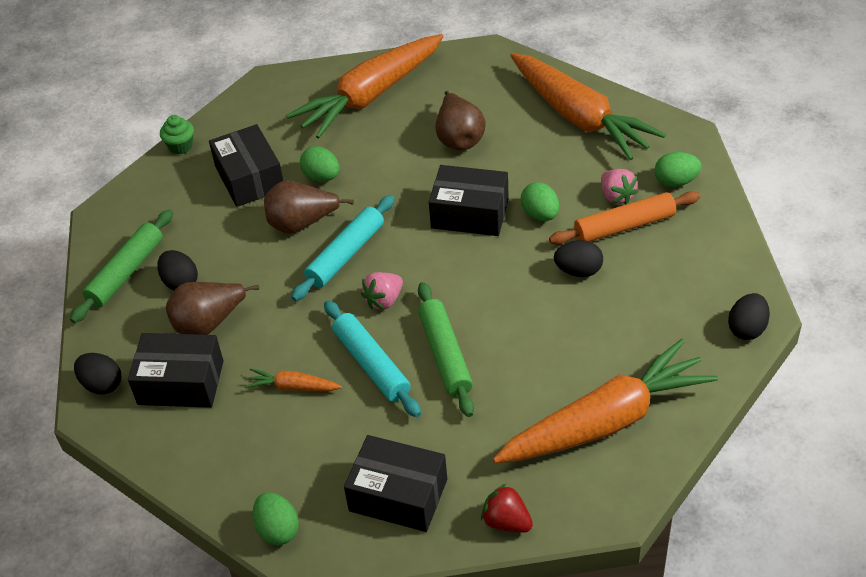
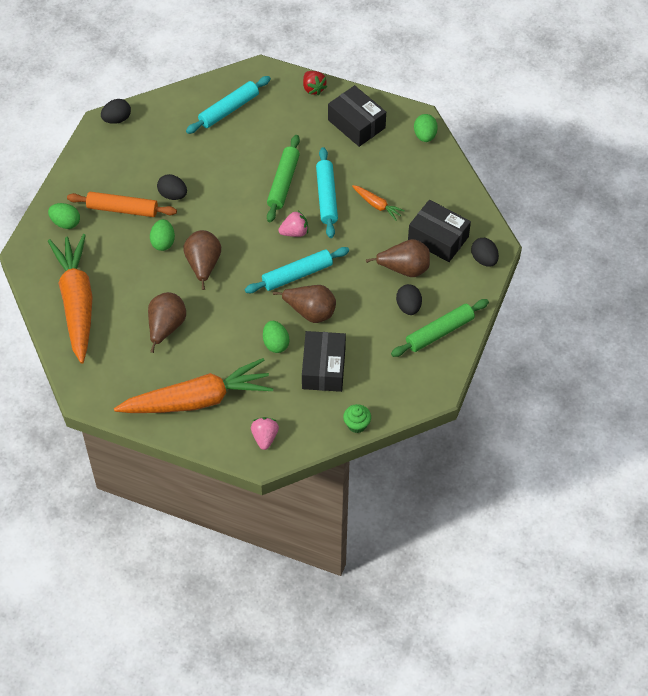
camera: 155 degrees left, 10 degrees up
(470, 213) = (203, 265): black box -> brown pear
(606, 421) = (229, 109): orange carrot -> turquoise rolling pin
(616, 196) = (108, 231): pink strawberry -> pink strawberry (265, 437)

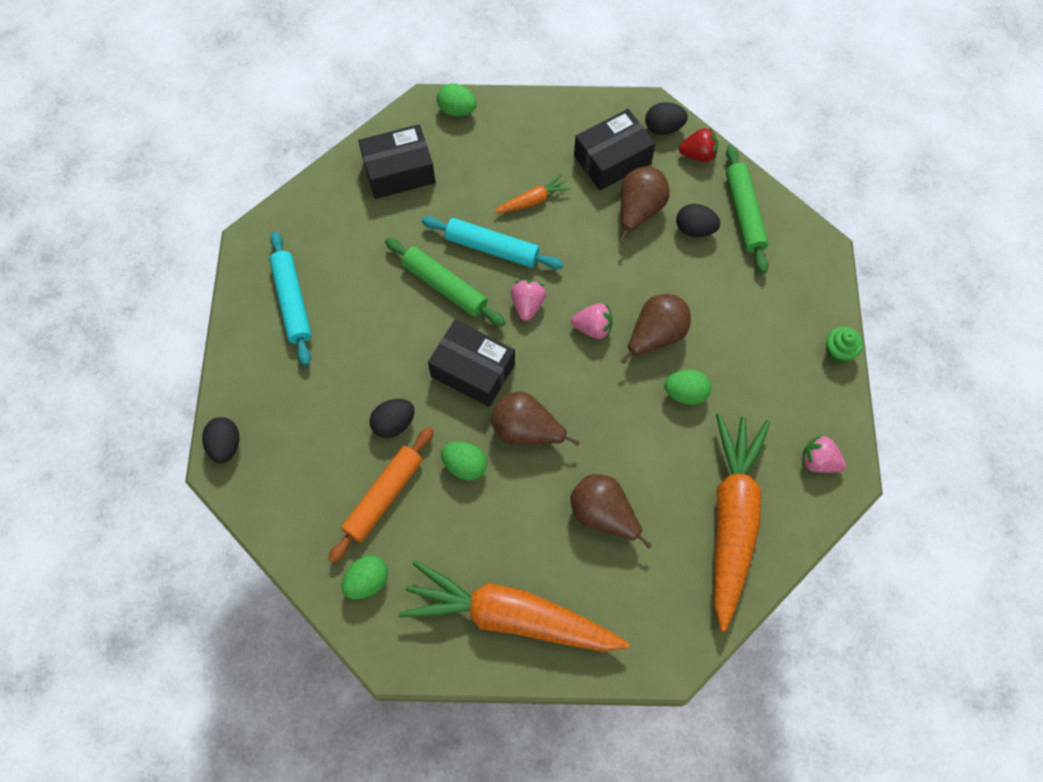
camera: 65 degrees left, 10 degrees up
(297, 274) = (593, 328): turquoise rolling pin -> pink strawberry
(313, 88) = (316, 194): red strawberry -> red strawberry (698, 154)
(323, 368) = (744, 355): black box -> black box (473, 370)

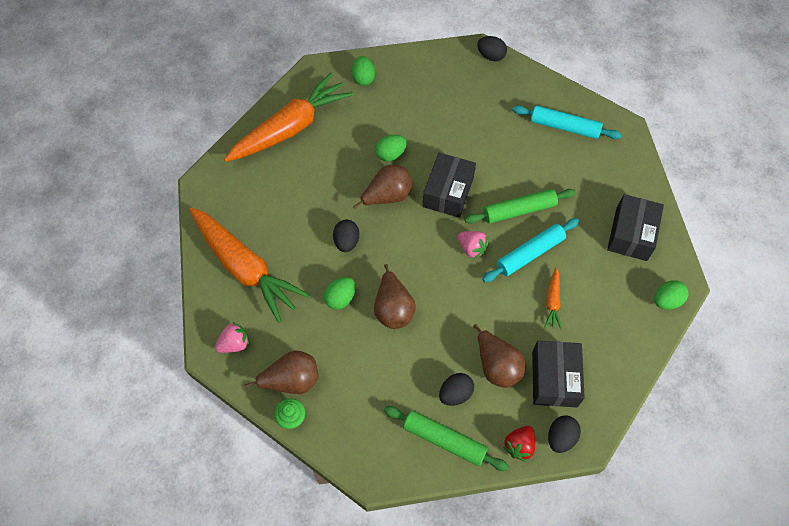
camera: 125 degrees right, 5 degrees down
(383, 496) = (404, 108): orange rolling pin -> none
(394, 423) = (444, 135): black egg -> black egg (346, 242)
(473, 370) = (448, 192): black box -> black box turned 45 degrees counterclockwise
(593, 328) = (427, 275): pink strawberry -> none
(603, 514) = (305, 204): brown pear -> brown pear (292, 380)

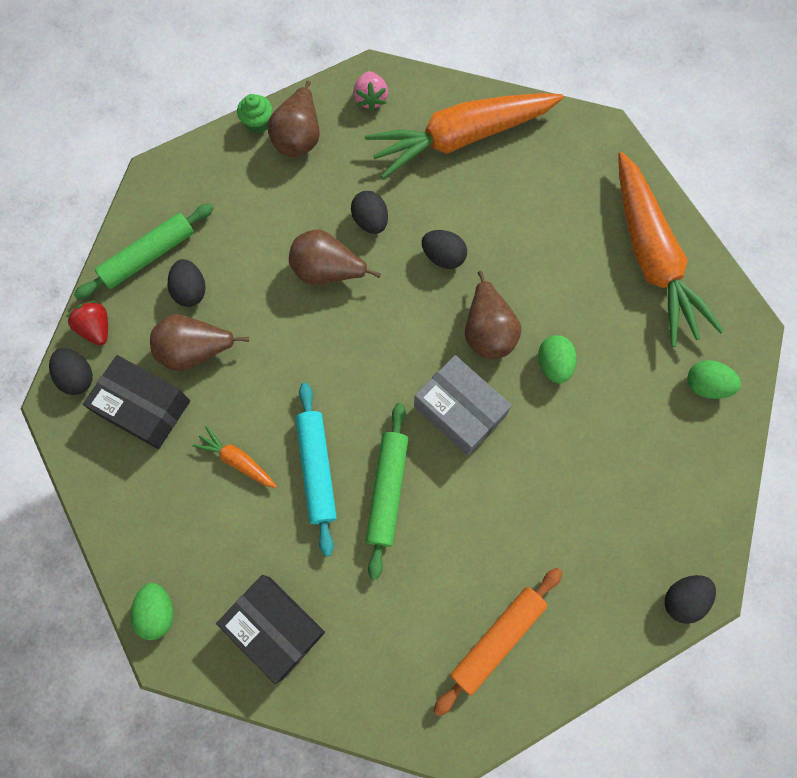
camera: 115 degrees right, 10 degrees up
(341, 298) = (370, 221): green egg -> black egg
(448, 192) = (460, 411): black box -> grey box
(472, 248) = (361, 399): pink strawberry -> none
(564, 127) = (497, 639): turquoise rolling pin -> orange rolling pin

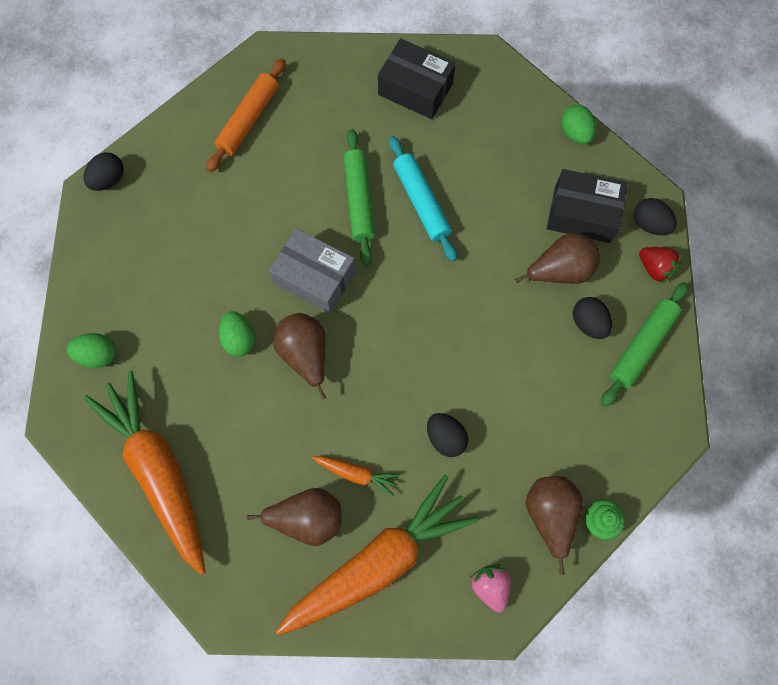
camera: 165 degrees right, 0 degrees up
(158, 612) = (505, 78): green egg -> green egg (575, 133)
(237, 460) = (488, 193): orange carrot -> orange carrot (357, 474)
(327, 271) = (470, 375): brown pear -> brown pear (307, 518)
(443, 257) = (364, 418): black egg -> none

